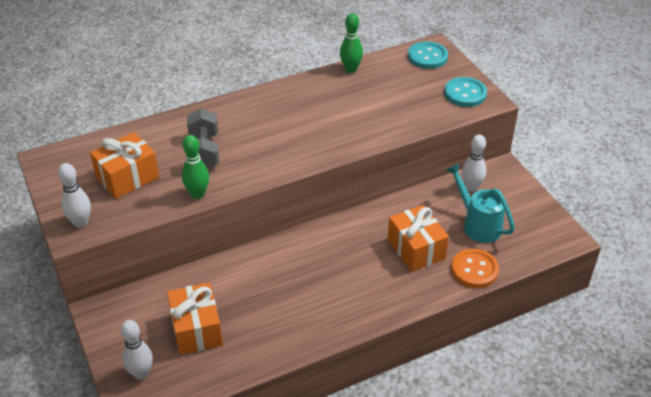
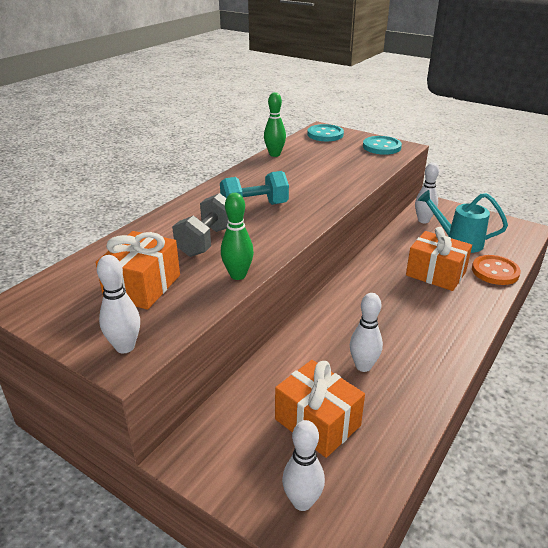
camera: 30 degrees left, 10 degrees down
(204, 152) = (206, 241): grey dumbbell -> grey dumbbell turned 60 degrees clockwise
(268, 304) = (363, 366): none -> white bowling pin
(272, 129) = (254, 207): none -> turquoise dumbbell

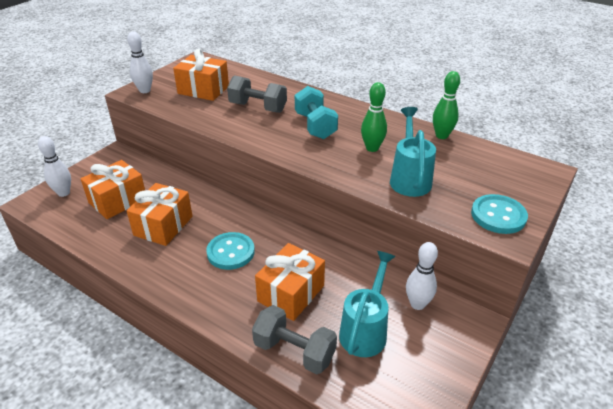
camera: 90 degrees right, 5 degrees up
(238, 275) = (207, 121): green bowling pin -> green bowling pin (372, 148)
(325, 134) = (523, 171): turquoise button -> turquoise button (230, 252)
(343, 170) = (409, 179): none -> turquoise watering can
(363, 366) = (163, 226): white bowling pin -> orange gift
(495, 271) = (294, 351): orange button -> grey dumbbell

